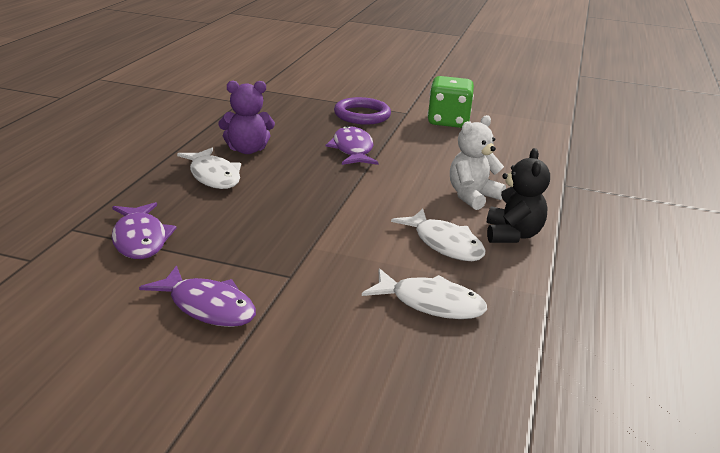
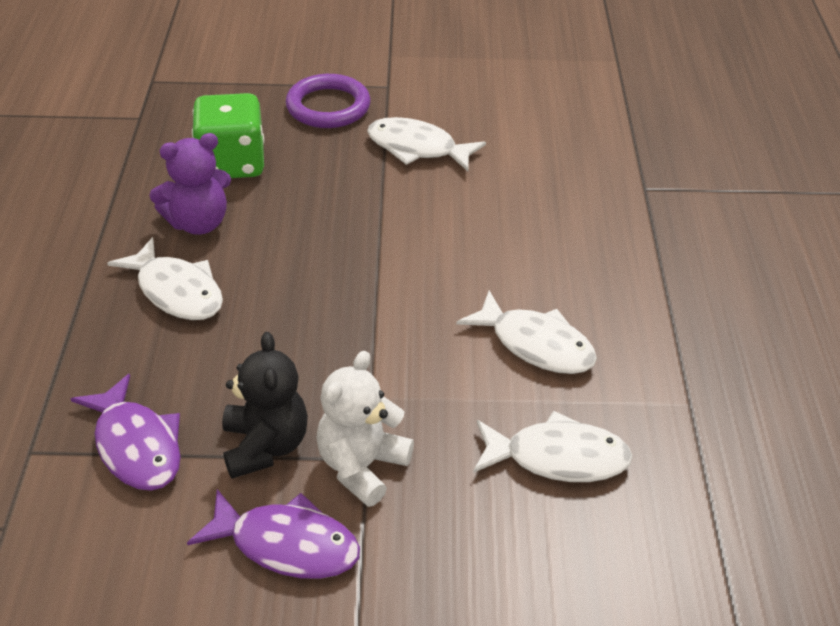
camera: 15 degrees left, 15 degrees up
(352, 150) = (345, 186): purple fish -> none
(411, 141) = (417, 148): none -> white fish
(448, 121) = (451, 93): green dice -> green dice (232, 163)
(472, 196) = (538, 243): white teddy bear -> white teddy bear (361, 466)
(512, 235) = (612, 304): black teddy bear -> black teddy bear (265, 446)

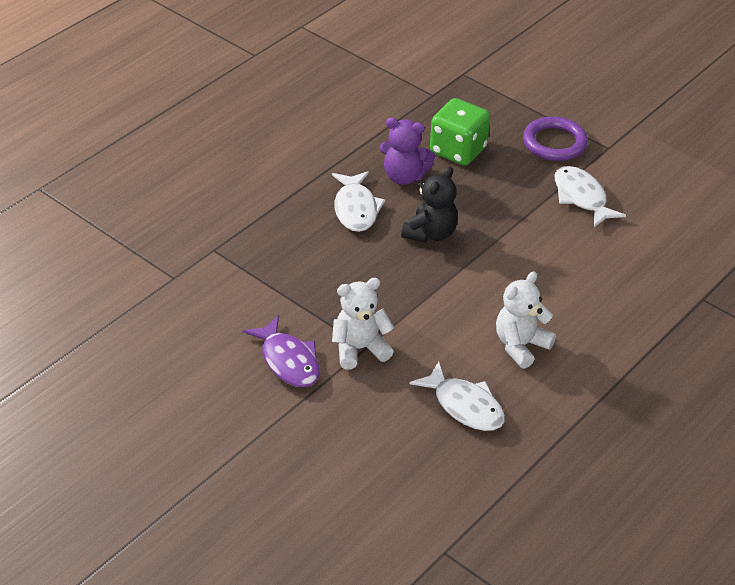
camera: 40 degrees right, 0 degrees up
(136, 446) = (263, 275): purple fish -> none
(265, 446) = (323, 311): black teddy bear -> black teddy bear (430, 233)
(536, 344) = (520, 346): white fish -> white teddy bear

